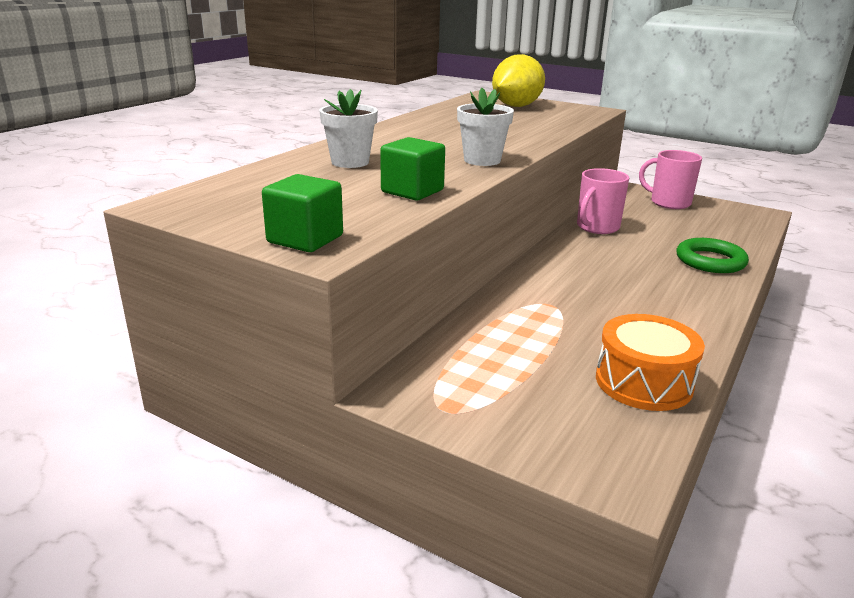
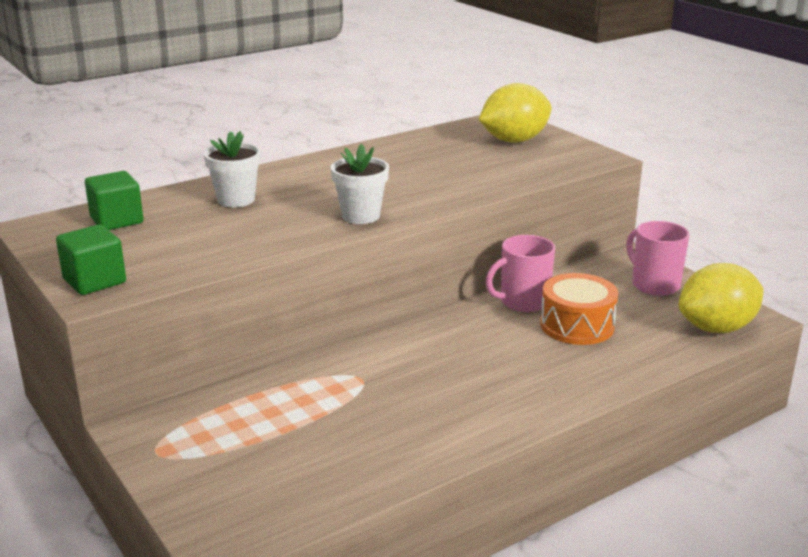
camera: 25 degrees right, 0 degrees up
(412, 191) = (243, 244): green cube -> green cube (117, 220)
(643, 382) = (348, 474): orange drum -> orange drum (577, 325)
(710, 261) = (596, 367): green ring -> none
(747, 222) = (716, 328): none -> yellow lemon

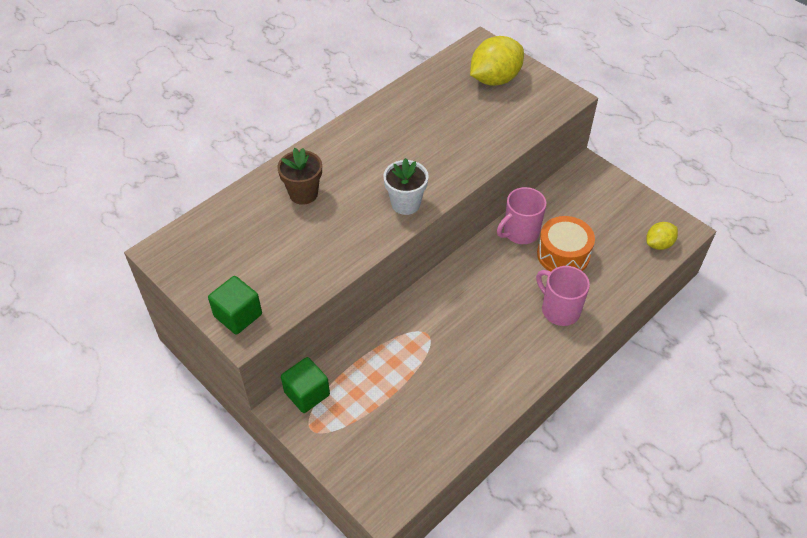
camera: 10 degrees left, 25 degrees up
(117, 220) = (221, 234): green cube -> green cube (307, 393)
(236, 200) = (303, 194): white flower pot -> brown flower pot
(654, 284) = (609, 199): pink mug -> pink mug (559, 310)
(716, 328) = (659, 244): yellow lemon -> yellow lemon, size x0.55

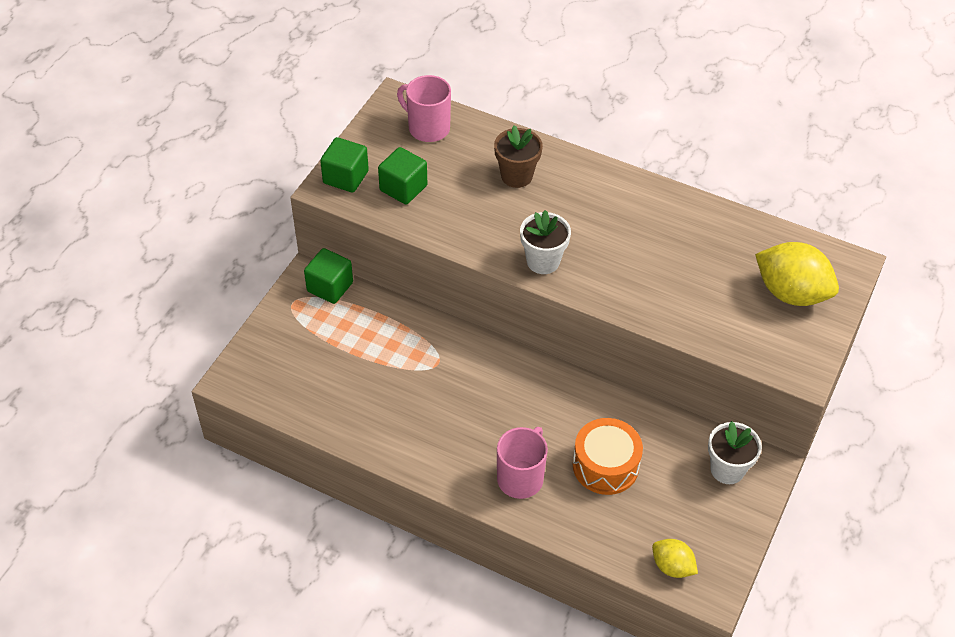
camera: 70 degrees right, 0 degrees up
(275, 275) = (403, 188): none -> green cube
(520, 232) = (619, 415): pink mug -> pink mug (428, 128)
(586, 188) = (727, 469): none -> white flower pot

